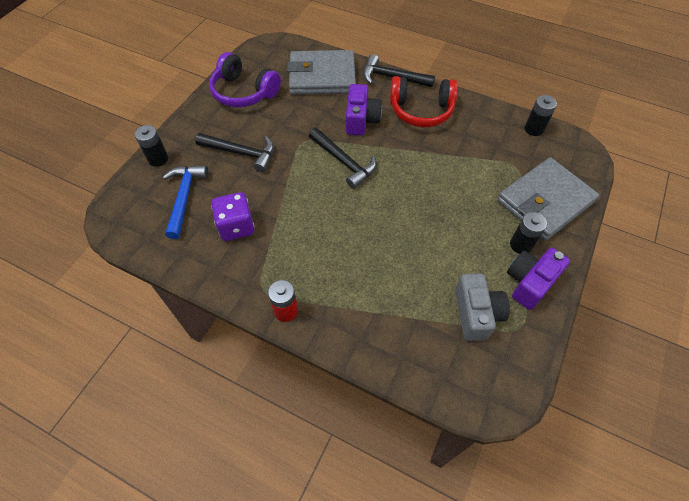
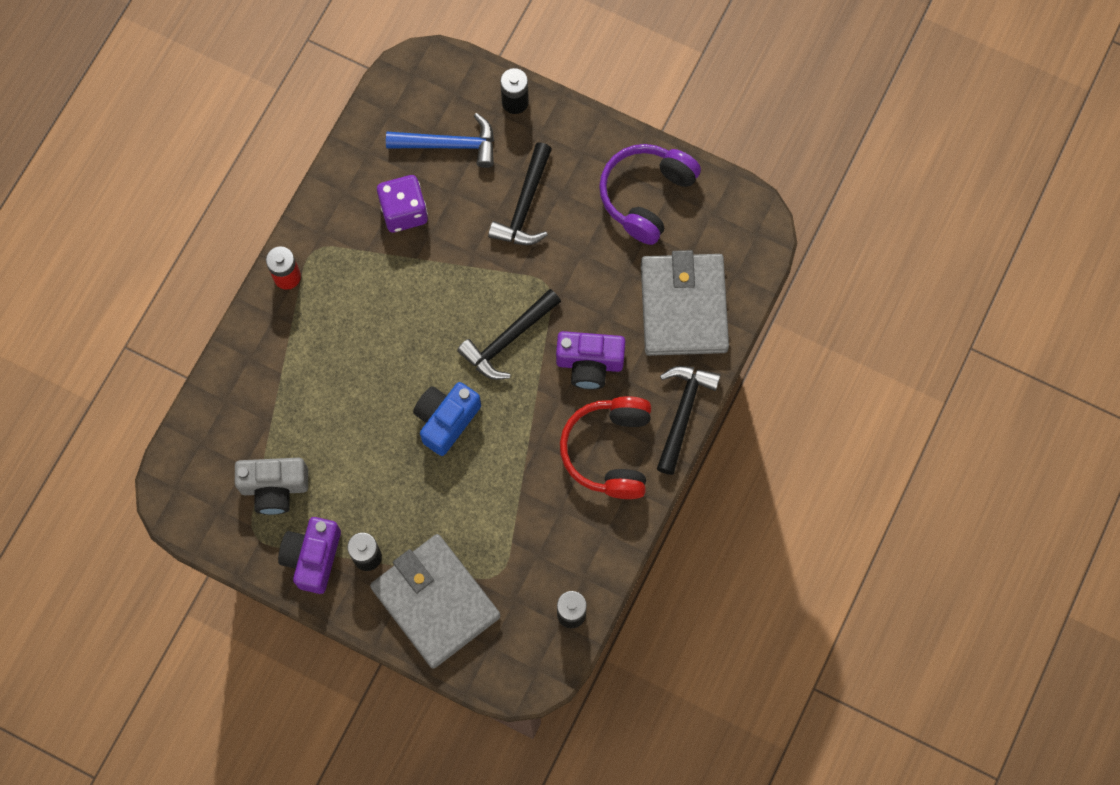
camera: 90 degrees right, 15 degrees up
(407, 197) = (446, 420): none -> blue camera
(529, 282) = (313, 557): purple camera -> purple camera turned 120 degrees counterclockwise

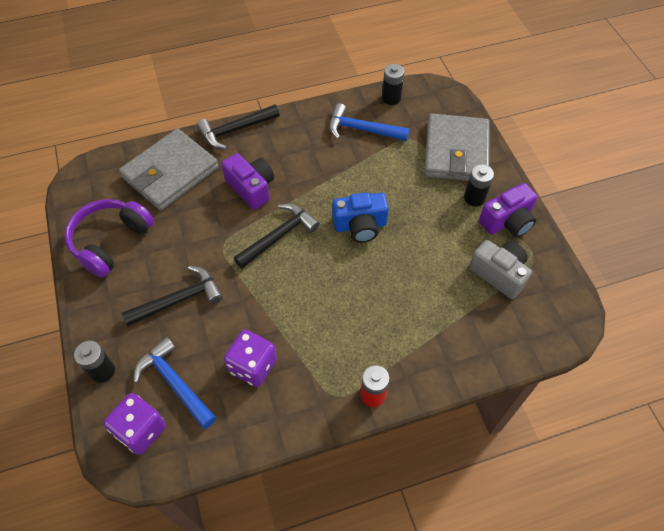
camera: 135 degrees left, 15 degrees down
(434, 94) = (141, 430): none -> purple dice
(508, 340) = (279, 236): black hammer -> black hammer turned 45 degrees counterclockwise
(558, 538) = (362, 129): none -> blue hammer
(610, 451) = (291, 143): red headphones -> none
(646, 196) = (111, 242): purple headphones -> purple headphones turned 135 degrees clockwise

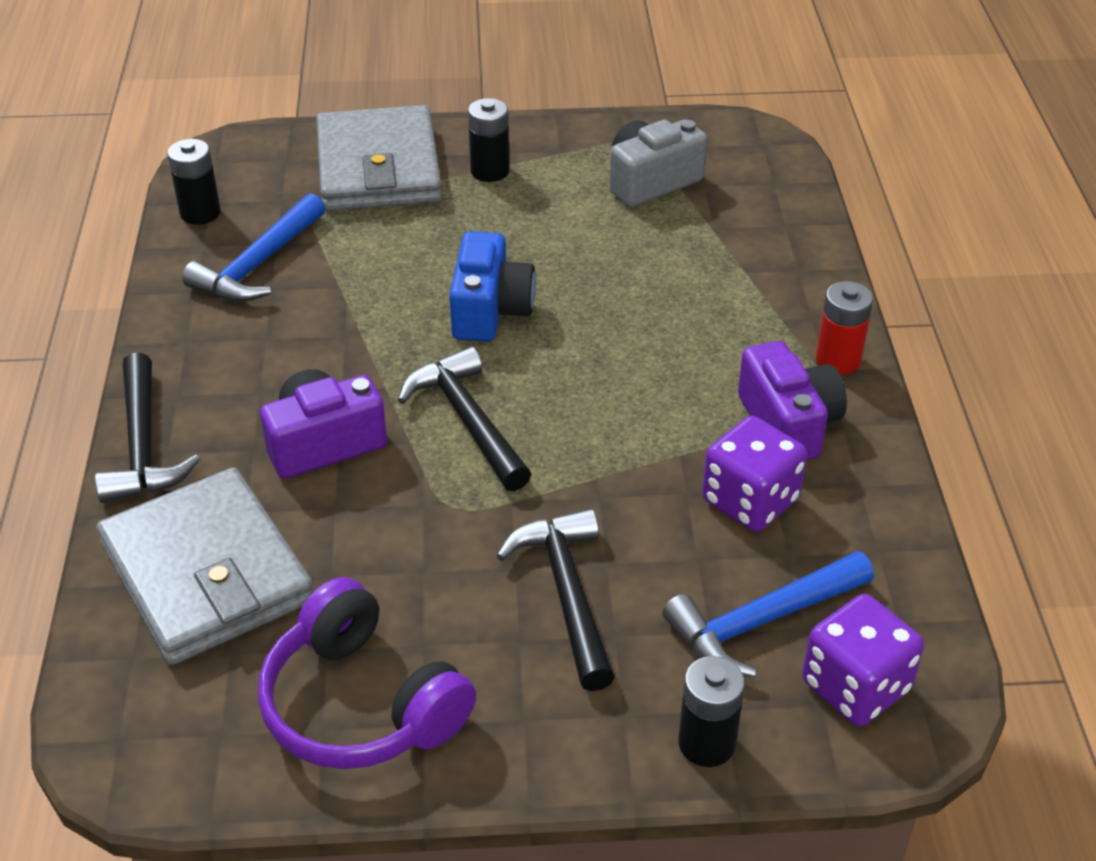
camera: 75 degrees left, 15 degrees down
(456, 152) = (378, 167): grey wallet -> grey wallet turned 60 degrees clockwise
(507, 221) = (553, 150): purple camera -> purple camera (788, 424)

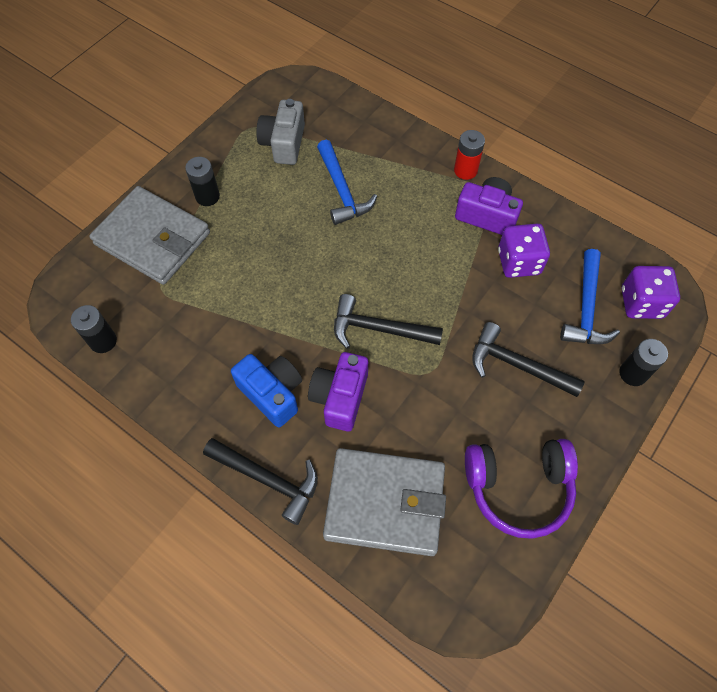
camera: 50 degrees left, 20 degrees up
(258, 265) = (176, 341): blue hammer -> blue hammer (342, 191)
(490, 310) = (311, 268): blue camera -> blue camera (272, 393)

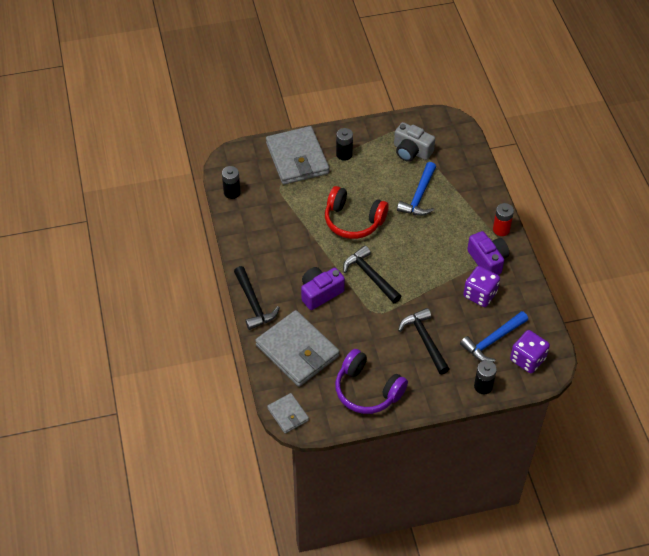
camera: 40 degrees right, 10 degrees down
(272, 393) = (289, 269): blue camera -> none
(284, 143) = (411, 151): grey camera -> grey camera turned 105 degrees counterclockwise
(294, 272) = (353, 221): none -> red headphones
(457, 609) = (288, 414): none -> grey wallet

